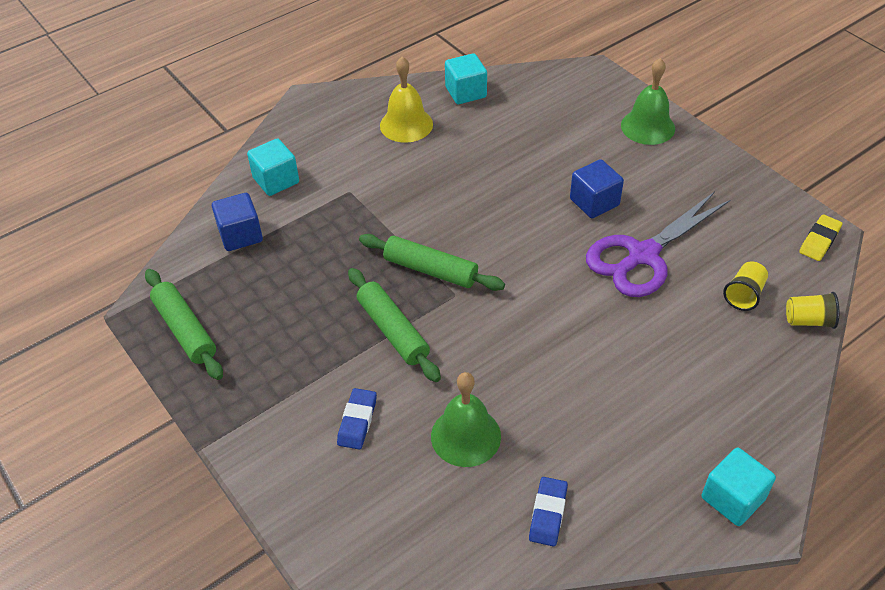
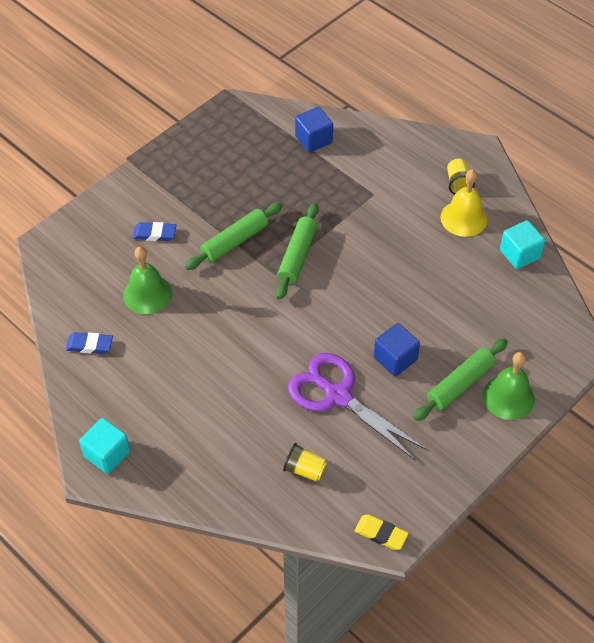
camera: 80 degrees right, 5 degrees up
(185, 330) = (220, 130): green rolling pin -> green rolling pin (460, 384)
(276, 180) = (376, 148): turquoise cube -> none
(808, 320) = (282, 517): yellow cup -> yellow cup (458, 183)

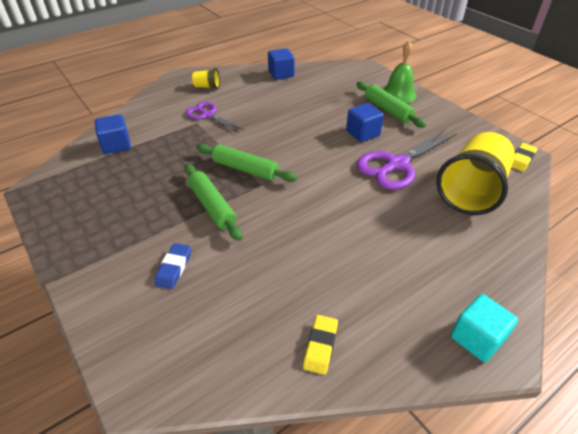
camera: 80 degrees left, 10 degrees down
(89, 345) = (320, 346): blue eraser -> yellow eraser
(147, 294) = (258, 282): green bell -> none
(304, 470) = (471, 191): yellow cup -> yellow cup, size x2.37
(392, 200) = (208, 115): none -> purple scissors
(463, 218) = (240, 89): yellow bell -> none
(519, 254) = (281, 74): turquoise cube -> blue cube

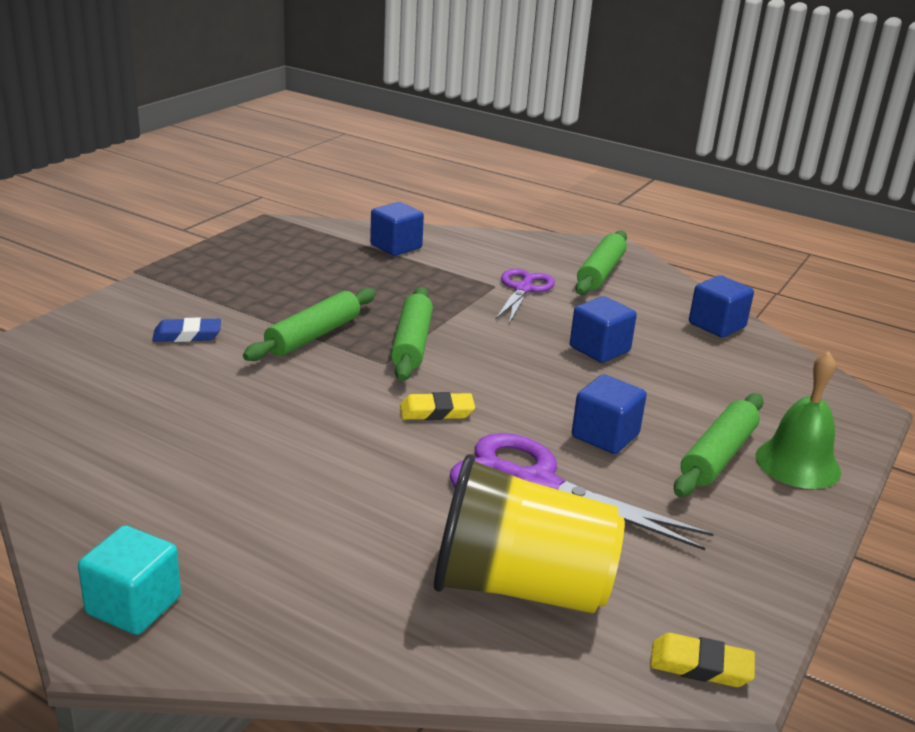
camera: 65 degrees right, 15 degrees down
(207, 87) = (600, 272): yellow cup -> green rolling pin
(285, 111) = (599, 349): none -> blue cube
(320, 346) = (89, 460): yellow eraser -> yellow eraser (436, 412)

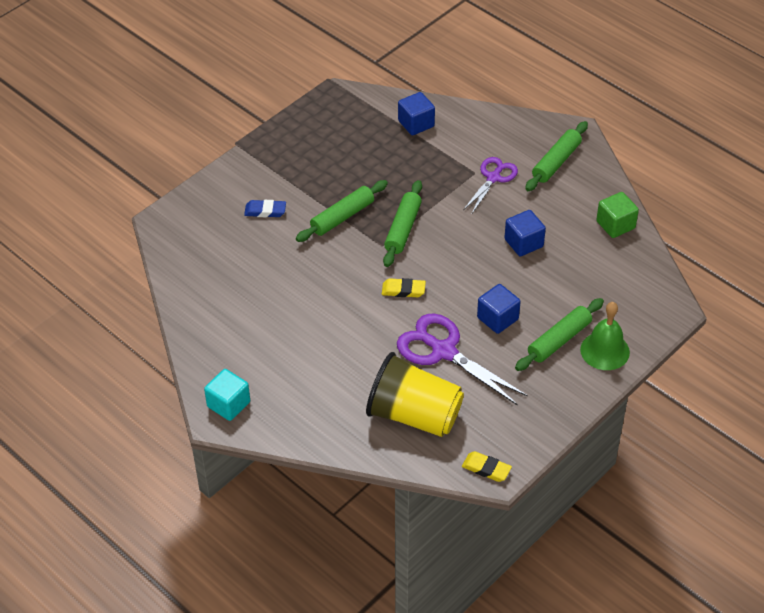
camera: 15 degrees right, 20 degrees up
(717, 325) = (615, 225): blue cube -> green cube

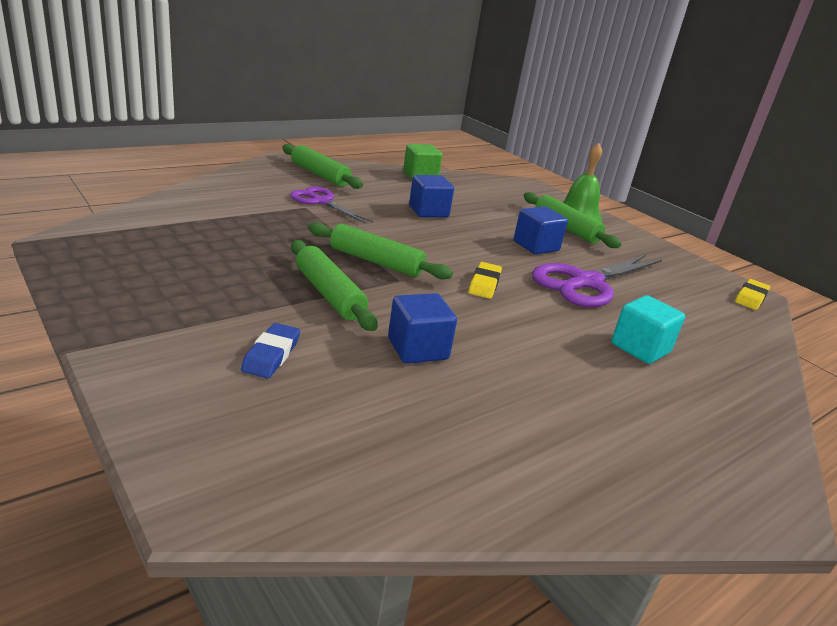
camera: 85 degrees left, 20 degrees down
(228, 404) = (732, 483): turquoise cube -> turquoise cube (640, 348)
(414, 415) = (691, 321): yellow cup -> none
(416, 124) = (189, 214): blue cube -> blue cube (418, 349)

